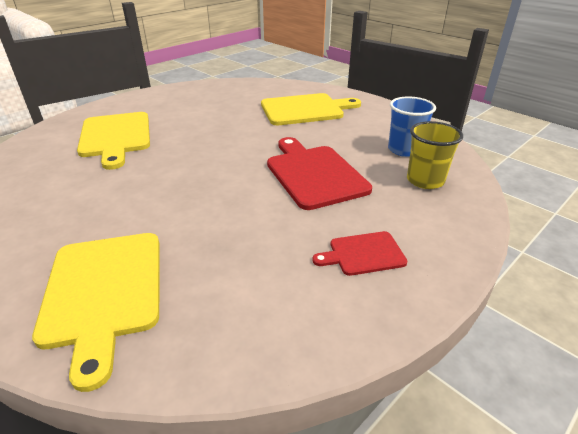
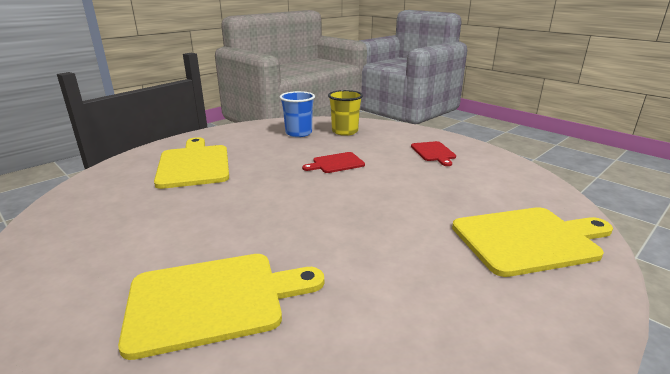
camera: 90 degrees left, 10 degrees down
(314, 174) = (336, 163): red cutting board -> red cutting board, size x0.53

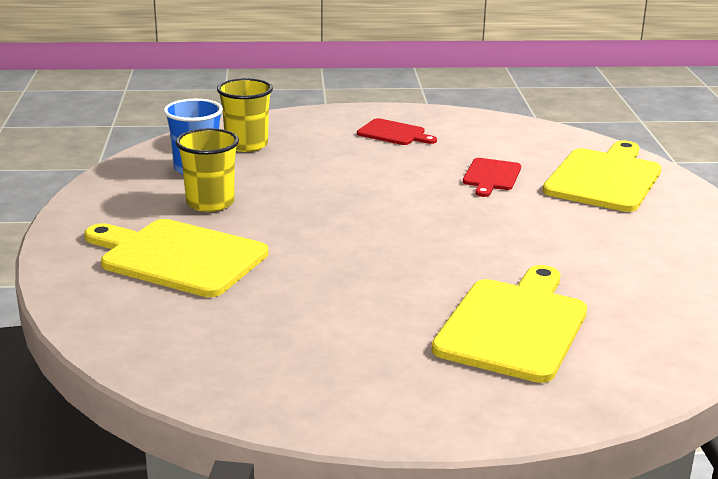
camera: 50 degrees left, 0 degrees up
(265, 149) = (210, 203): none -> yellow cup
(336, 163) = (331, 184): red cutting board -> red cutting board (491, 176)

